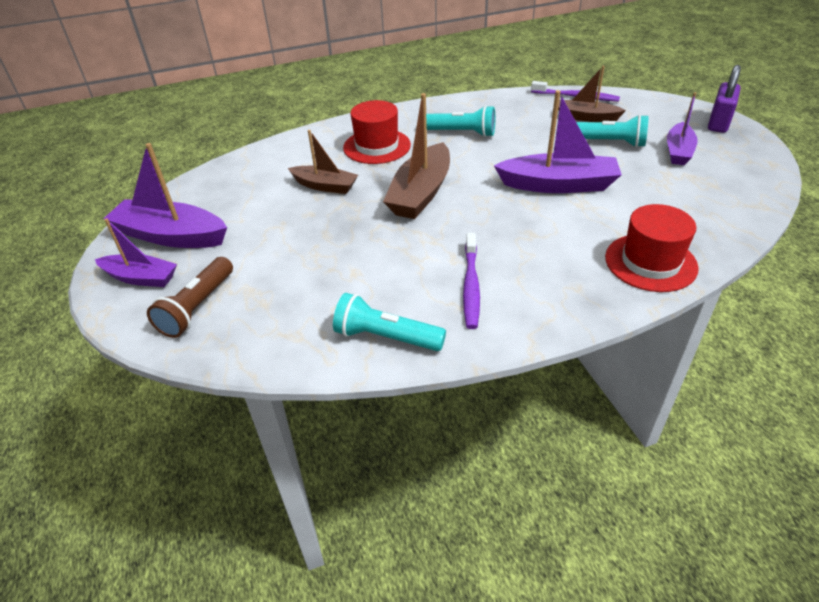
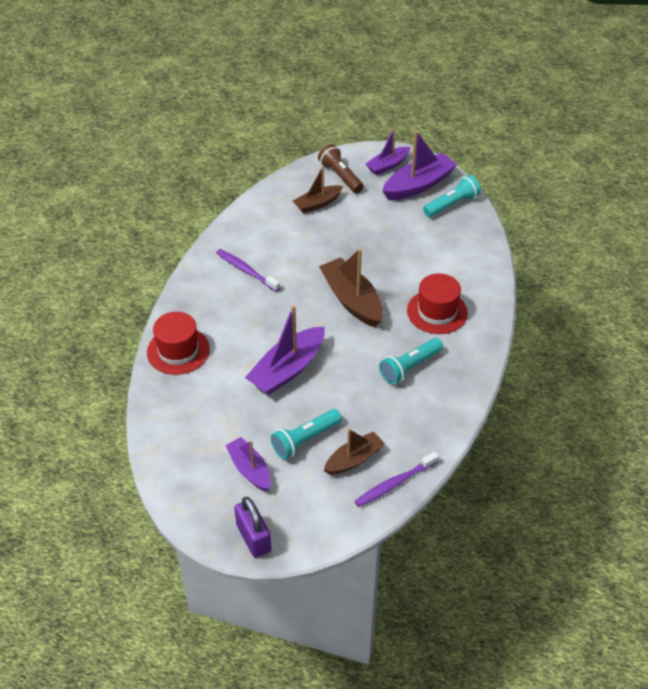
camera: 125 degrees right, 5 degrees up
(325, 186) = (408, 263): brown boat -> brown boat (317, 204)
(386, 337) = (248, 224): turquoise flashlight -> turquoise flashlight (452, 204)

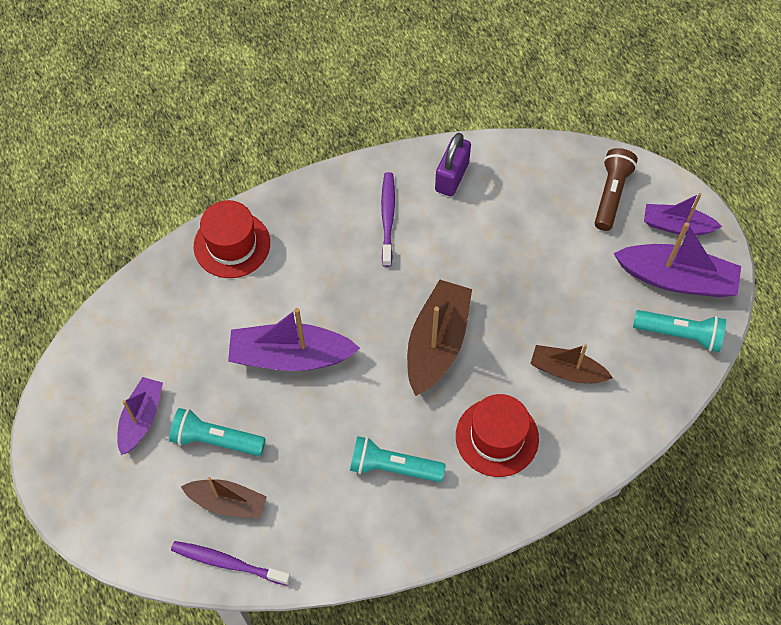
camera: 50 degrees right, 15 degrees up
(253, 538) = (67, 483): purple padlock -> purple padlock (452, 177)
(317, 204) = (546, 206): brown boat -> brown boat (567, 371)

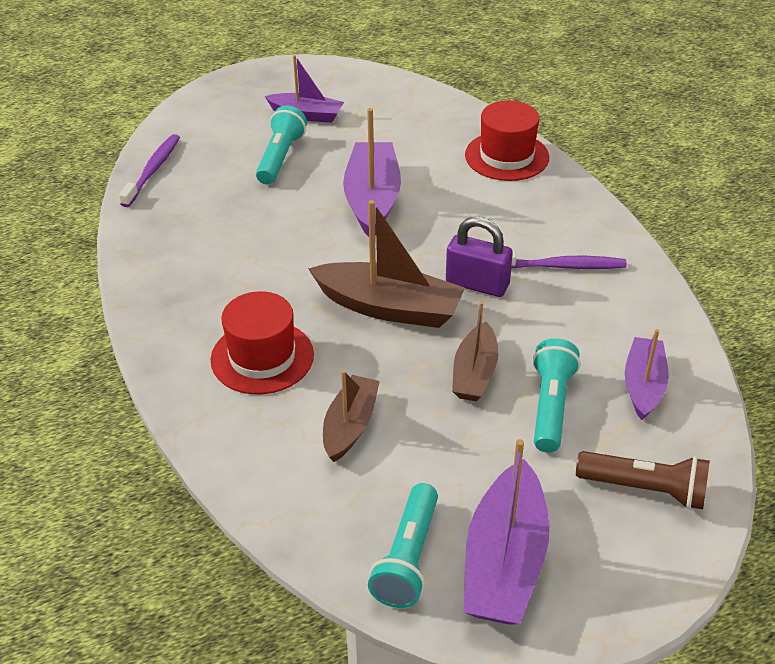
camera: 90 degrees right, 20 degrees down
(227, 502) = (214, 167): brown boat -> brown boat (475, 373)
(393, 467) = (236, 274): turquoise flashlight -> turquoise flashlight (551, 406)
(452, 177) = (636, 321): purple padlock -> purple padlock (477, 284)
(676, 226) = (603, 570): purple boat -> purple boat (643, 385)

